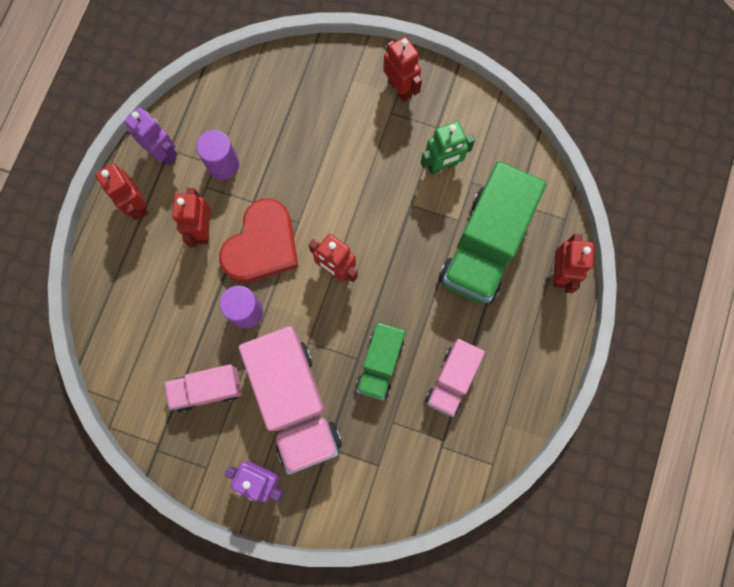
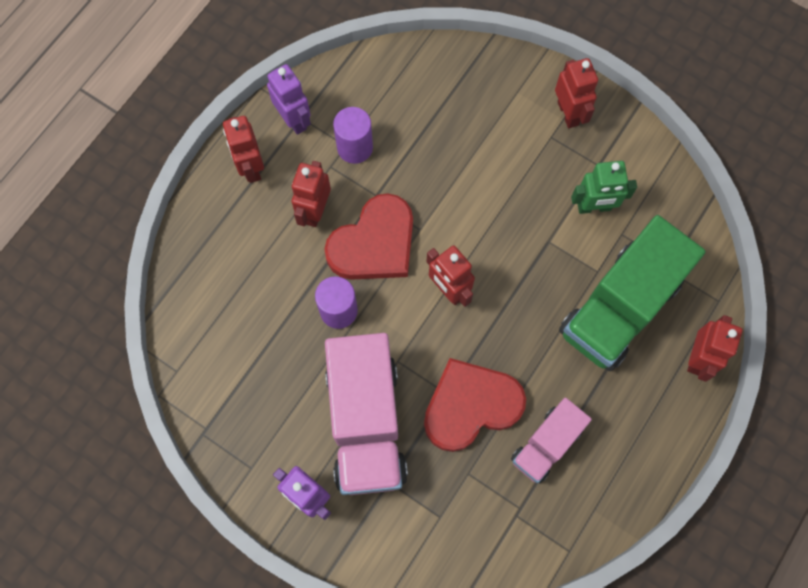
camera: 15 degrees right, 5 degrees down
(207, 389) = (275, 383): pink truck -> none
(380, 364) = (470, 406): green truck -> red heart

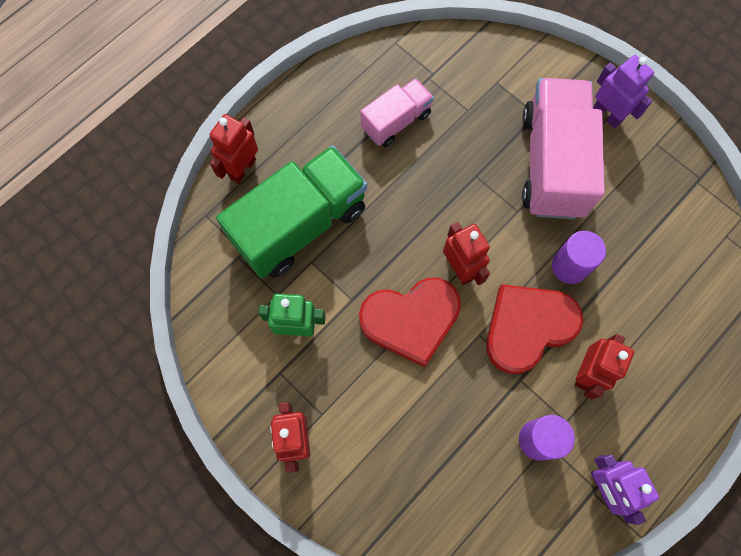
camera: 170 degrees left, 0 degrees up
(251, 167) = (653, 436): red robot -> none
(470, 406) = (456, 162): red heart -> red heart (411, 320)

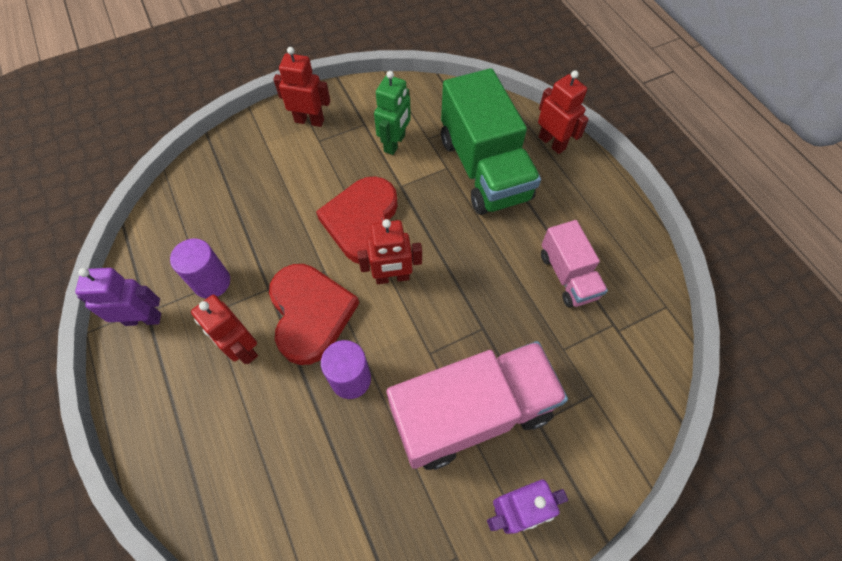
camera: 110 degrees right, 10 degrees down
(552, 163) = (472, 412): pink truck -> pink truck turned 45 degrees counterclockwise

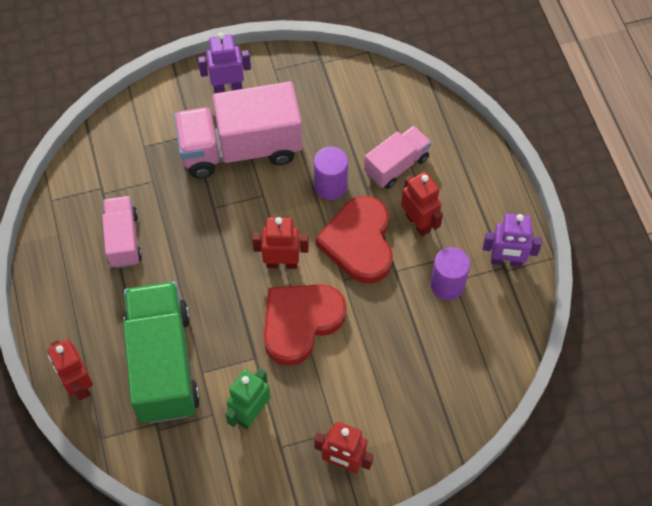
camera: 170 degrees left, 0 degrees up
(270, 423) = (396, 165): none -> pink truck
(363, 222) = (300, 322): red heart -> red heart turned 150 degrees counterclockwise

